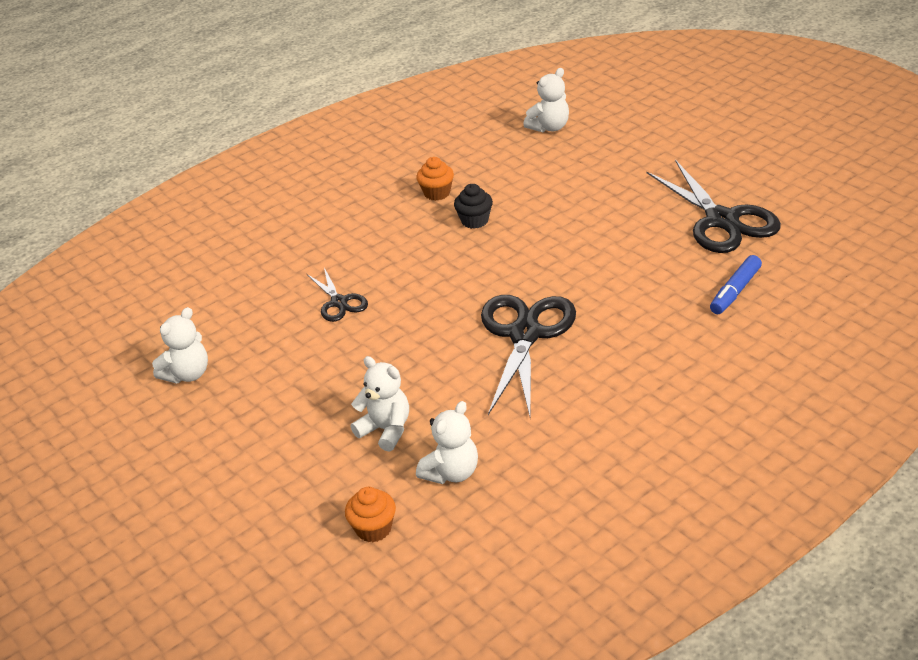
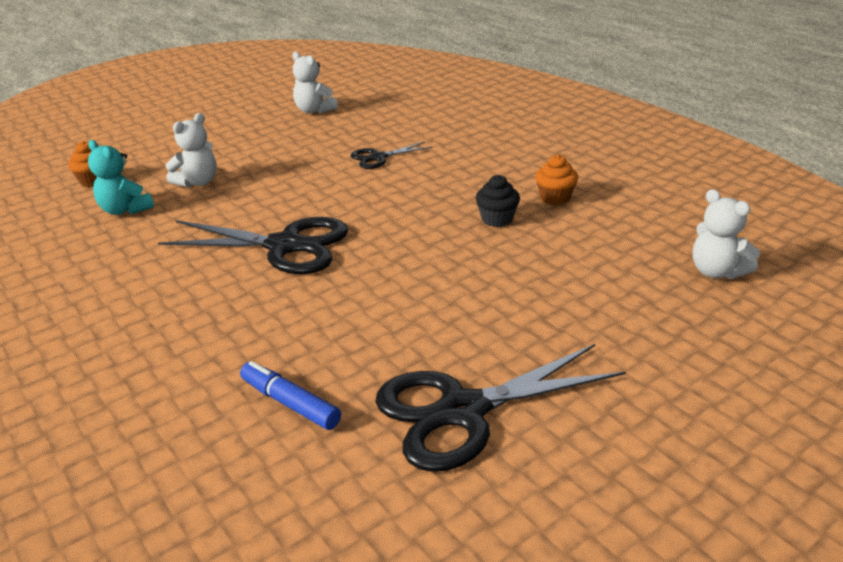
camera: 90 degrees right, 5 degrees down
(451, 473) = (125, 210): white teddy bear -> turquoise teddy bear

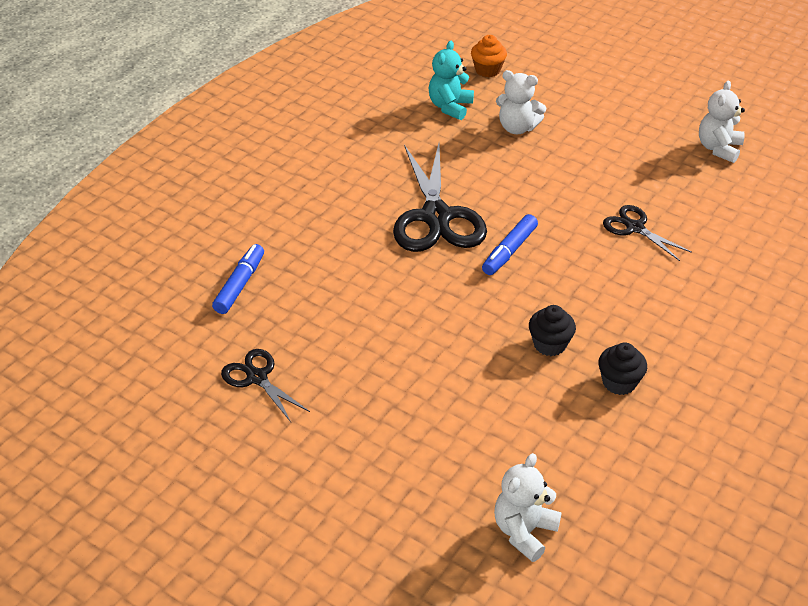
camera: 70 degrees right, 10 degrees up
(365, 216) = (509, 251): none -> blue marker
(462, 411) = (256, 377): black scissors -> black scissors, size x0.52
(555, 198) = (619, 382): orange cupcake -> black cupcake

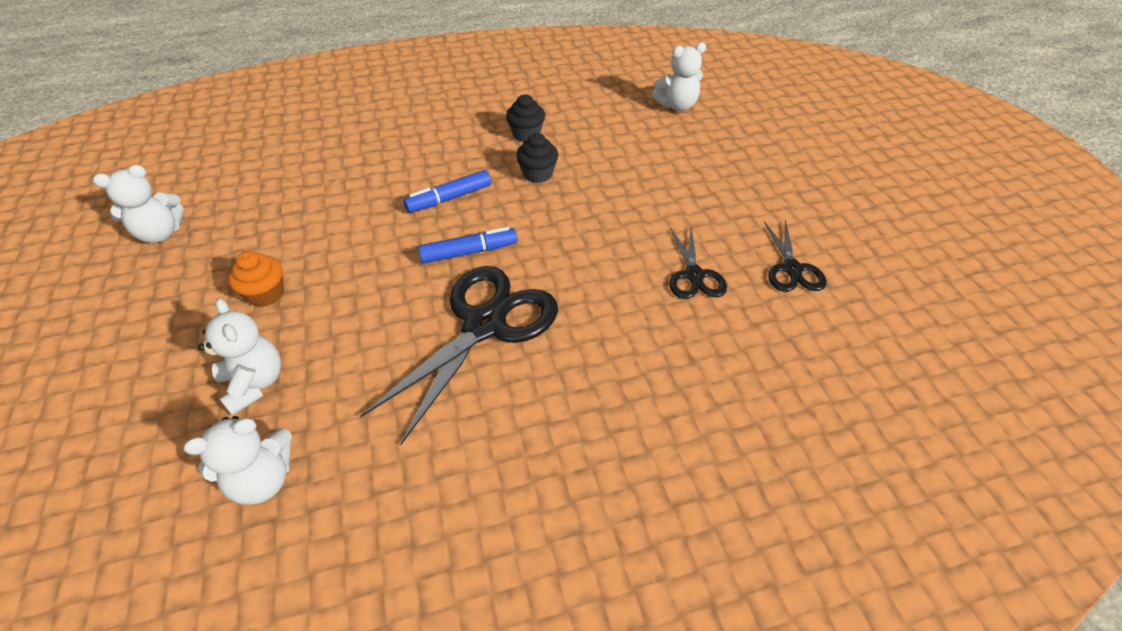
camera: 140 degrees left, 5 degrees up
(240, 285) = (754, 369): blue marker -> blue marker (449, 198)
(450, 107) = (263, 479): turquoise teddy bear -> white teddy bear
(487, 70) = (119, 519): orange cupcake -> orange cupcake (266, 294)
(634, 228) = (349, 212): black scissors -> black scissors (694, 275)

